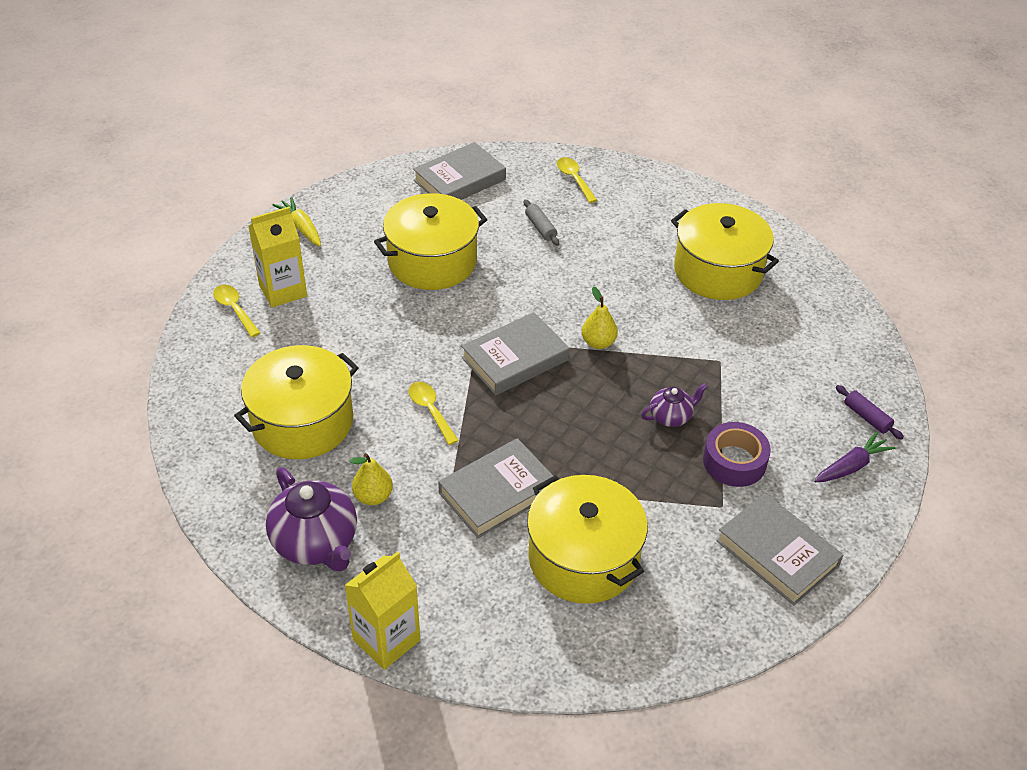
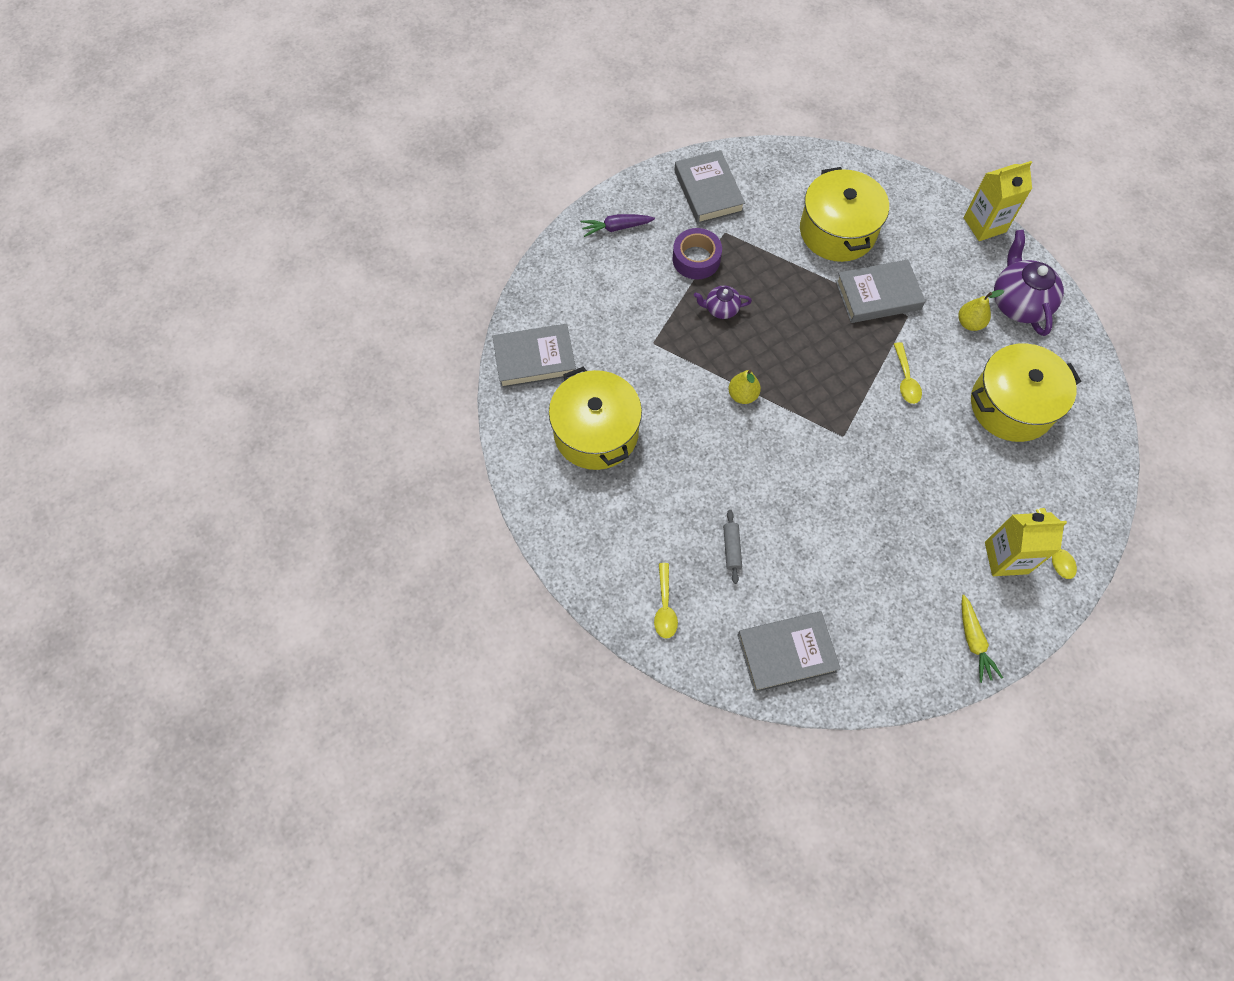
camera: 155 degrees left, 20 degrees up
(432, 261) = (853, 543): yellow pot -> none
(515, 359) = (819, 404): grey book -> grey book (534, 359)
(866, 417) = (576, 258): purple rolling pin -> none

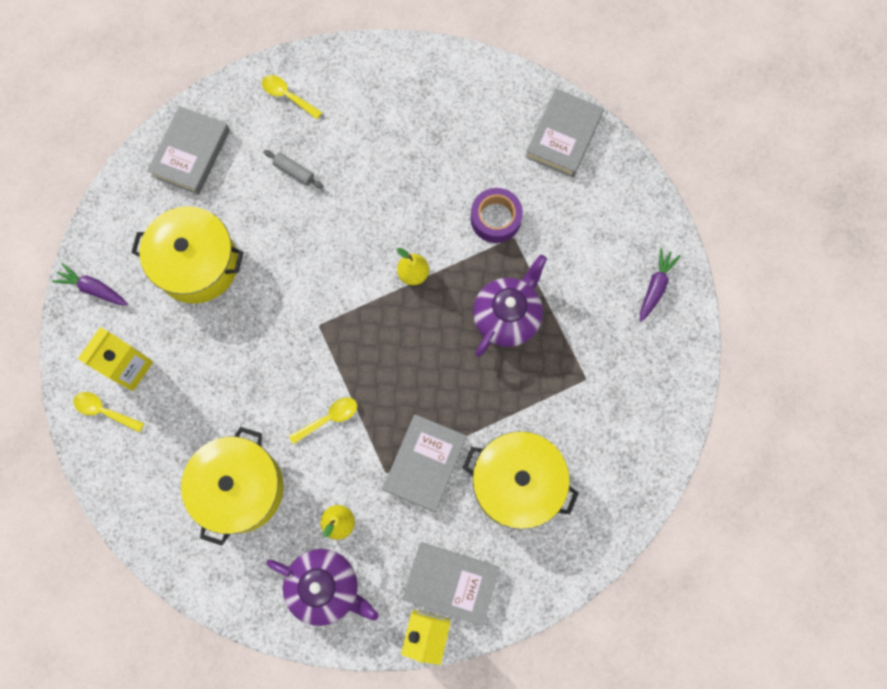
camera: 125 degrees right, 10 degrees up
(596, 432) = (462, 140): yellow pot -> yellow pot (197, 264)
(696, 259) = (573, 332): purple tape -> purple tape (495, 219)
(708, 191) = (642, 398): grey book -> grey book (451, 583)
(721, 309) = (507, 316): purple teapot -> purple teapot, size x1.86
(906, 379) = (329, 418): yellow spoon -> yellow spoon turned 120 degrees clockwise
(973, 641) = (93, 288): yellow carrot -> purple carrot

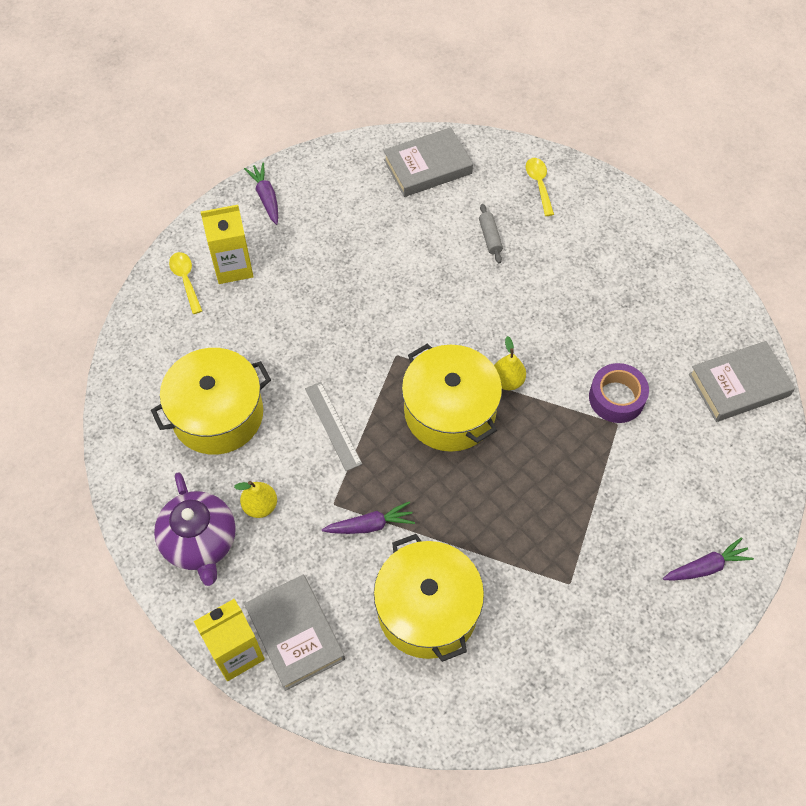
camera: 45 degrees right, 15 degrees down
(197, 264) = (353, 240): yellow pot -> yellow pot (450, 411)
(329, 418) = (333, 425): yellow spoon -> grey ruler
(425, 463) = (370, 525): grey book -> purple carrot
(507, 316) = (551, 477): purple teapot -> none

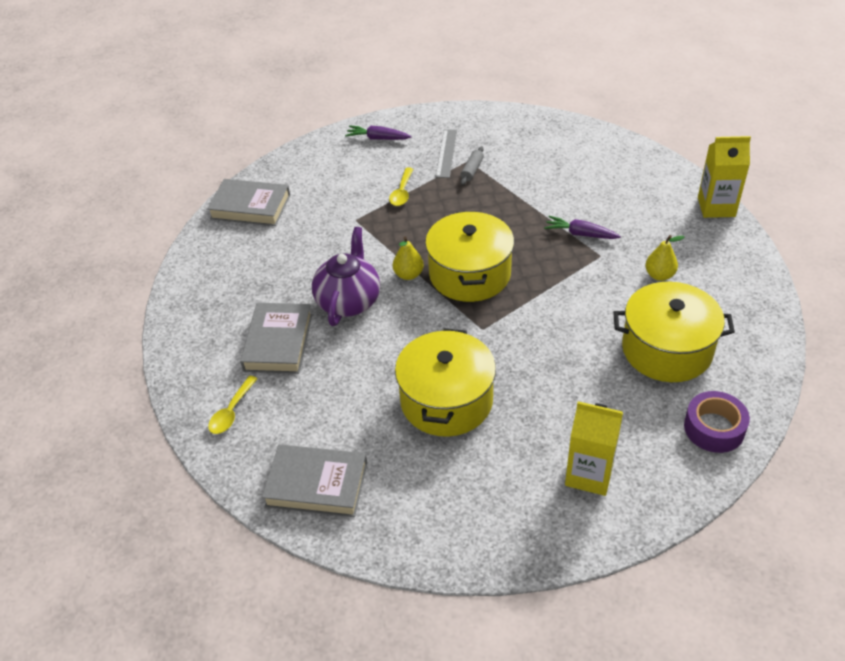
camera: 145 degrees left, 15 degrees down
(186, 280) = (647, 484): yellow spoon -> yellow spoon (402, 192)
(200, 542) = (718, 272): purple teapot -> purple teapot (348, 301)
(266, 197) = (511, 537): purple carrot -> none
(295, 634) = (669, 201): grey book -> grey book (278, 342)
(333, 425) = (570, 302): grey ruler -> grey ruler (446, 153)
(427, 610) = (570, 181): yellow pot -> yellow pot (446, 400)
(490, 237) = (322, 385): grey rolling pin -> grey rolling pin (472, 170)
(616, 398) = (340, 233): purple tape -> purple tape (714, 428)

